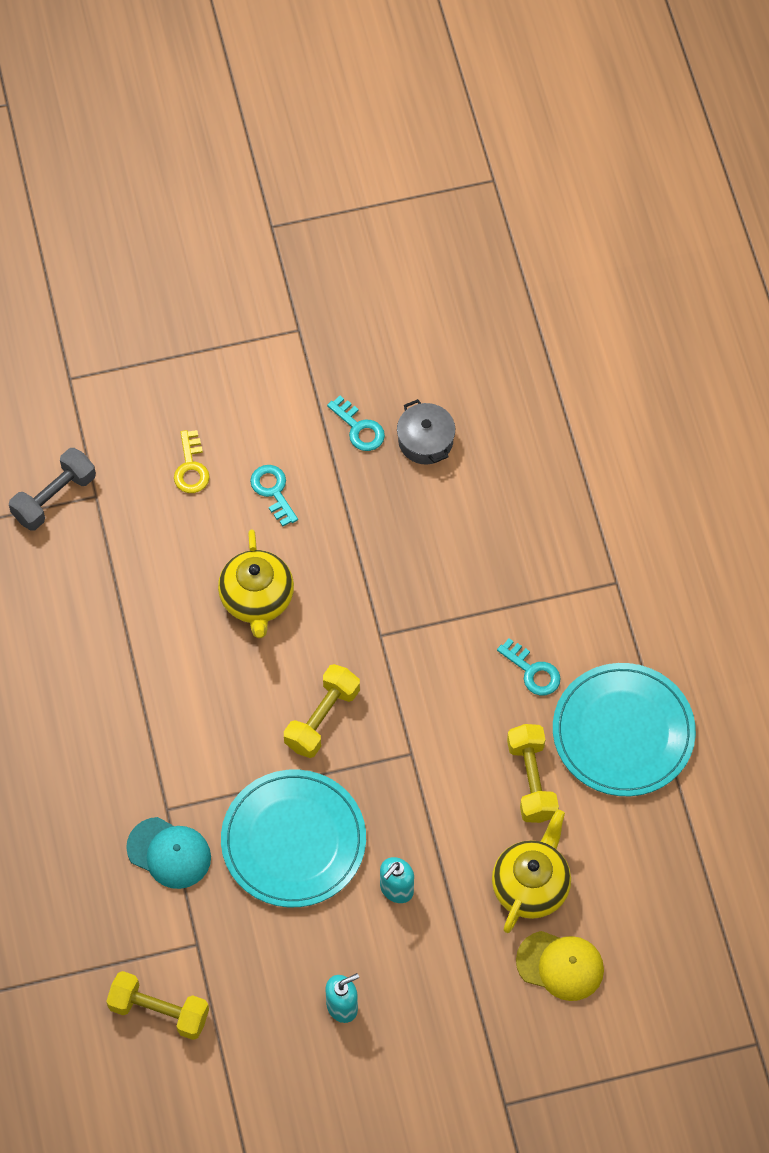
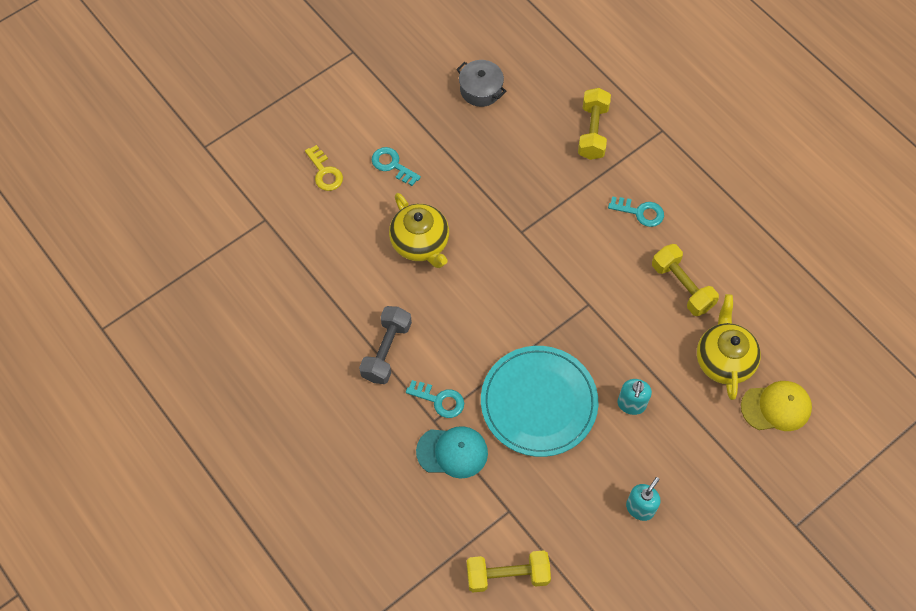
camera: 25 degrees left, 0 degrees up
(54, 497) = (234, 233): grey dumbbell -> grey dumbbell (386, 351)
(322, 718) = (512, 306): yellow dumbbell -> yellow dumbbell (592, 132)
(359, 428) = (430, 99): turquoise key -> turquoise key (439, 400)
(623, 732) = (724, 227): turquoise plate -> none

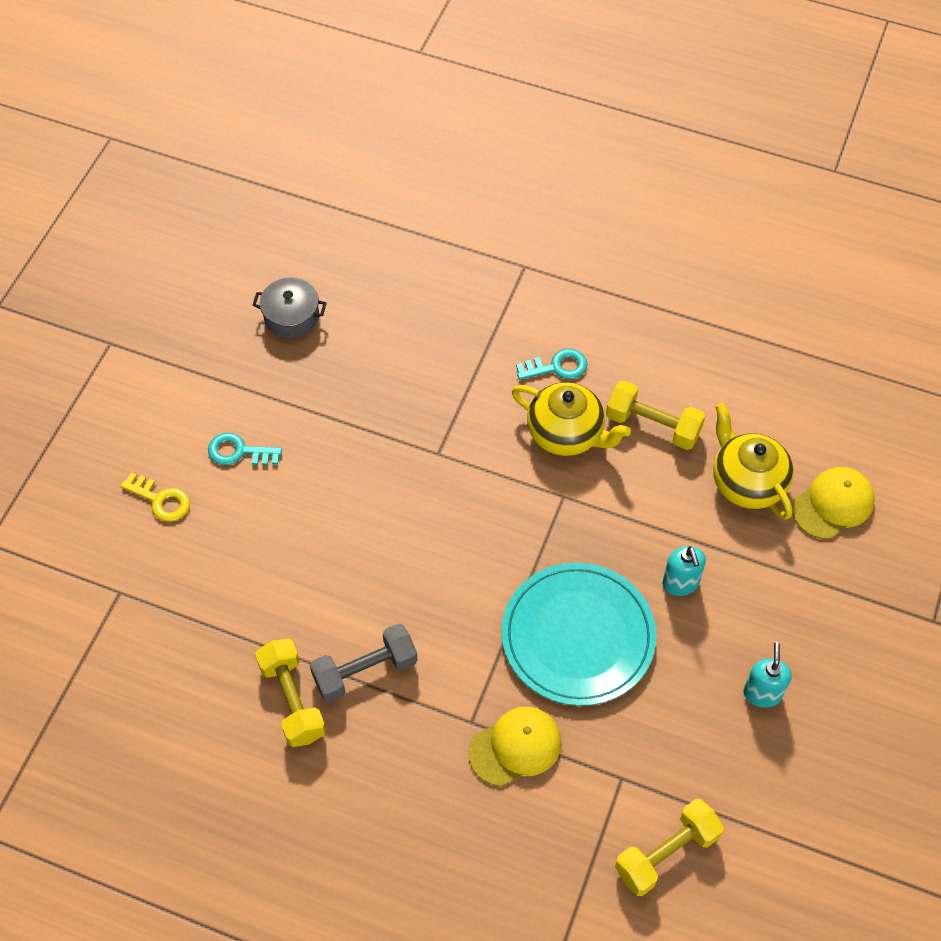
camera: 30 degrees left, 5 degrees down
(386, 351) = (365, 671): grey dumbbell -> grey dumbbell turned 75 degrees clockwise
(420, 243) = (328, 525): yellow teapot -> yellow teapot (566, 434)
(439, 400) = (463, 695): turquoise key -> none
(452, 452) = (515, 747): turquoise cap -> yellow cap
(592, 132) = (449, 304): yellow dumbbell -> yellow dumbbell (292, 700)

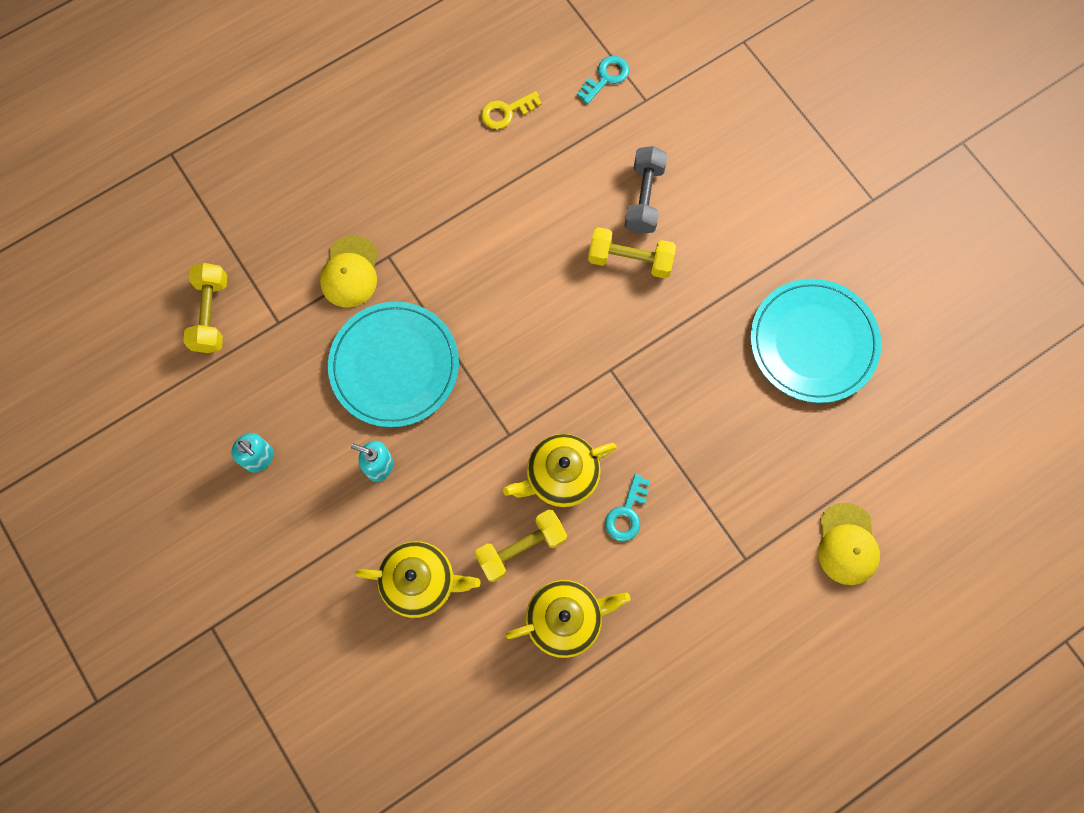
camera: 125 degrees right, 15 degrees up
(161, 500) = (703, 162): yellow key -> yellow key (506, 112)
(239, 452) = (709, 234): turquoise key -> turquoise key (606, 77)
(291, 317) = (813, 342): grey pot -> turquoise plate
(292, 700) = (487, 159): yellow dumbbell -> yellow dumbbell (630, 260)
(365, 671) = (474, 214): grey dumbbell -> grey dumbbell (644, 198)
(681, 359) = (565, 619): none -> yellow teapot
(833, 504) = (354, 633): yellow cap -> yellow cap (847, 544)

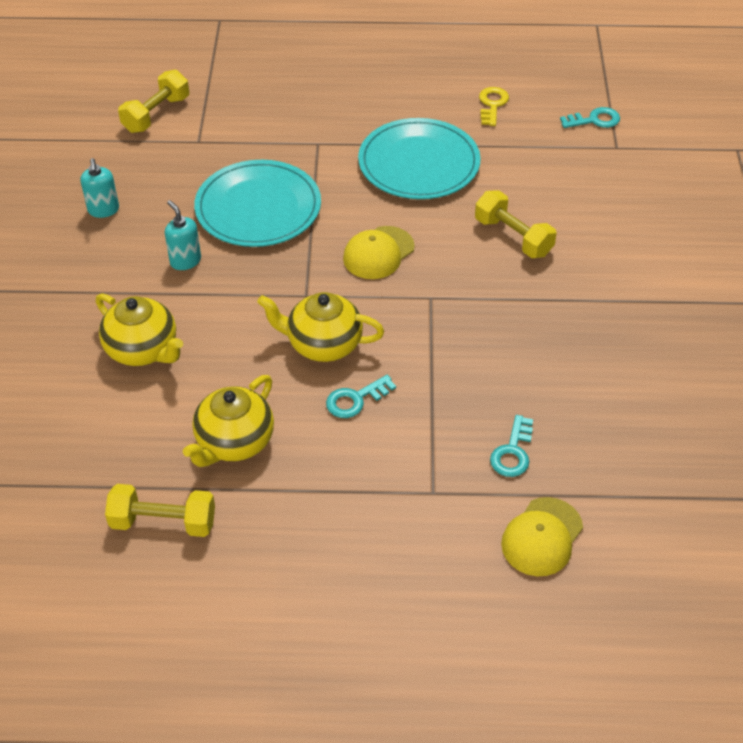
camera: 35 degrees right, 25 degrees down
(350, 272) = (280, 139): yellow cap -> yellow cap (378, 253)
(506, 112) = (492, 104): yellow key -> yellow key turned 90 degrees clockwise
(521, 548) = (244, 373): yellow dumbbell -> yellow dumbbell (163, 522)
(565, 619) = (234, 442): yellow teapot -> yellow teapot turned 105 degrees clockwise
(644, 198) = (561, 205): grey dumbbell -> none
(776, 481) = (513, 452): none -> turquoise key
(813, 342) = (634, 372): turquoise plate -> turquoise plate (419, 163)

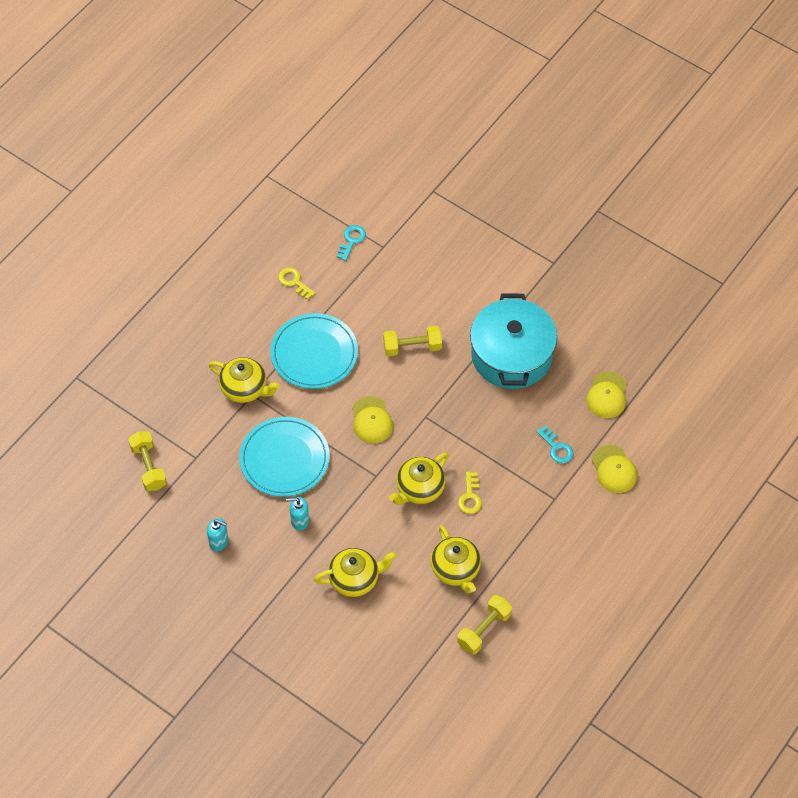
camera: 55 degrees left, 10 degrees up
(320, 134) = (245, 388): none -> yellow teapot
(355, 399) = (470, 496): turquoise key -> yellow key
(600, 332) = (511, 355): none -> turquoise pot
(648, 464) = (607, 395): none -> yellow cap

